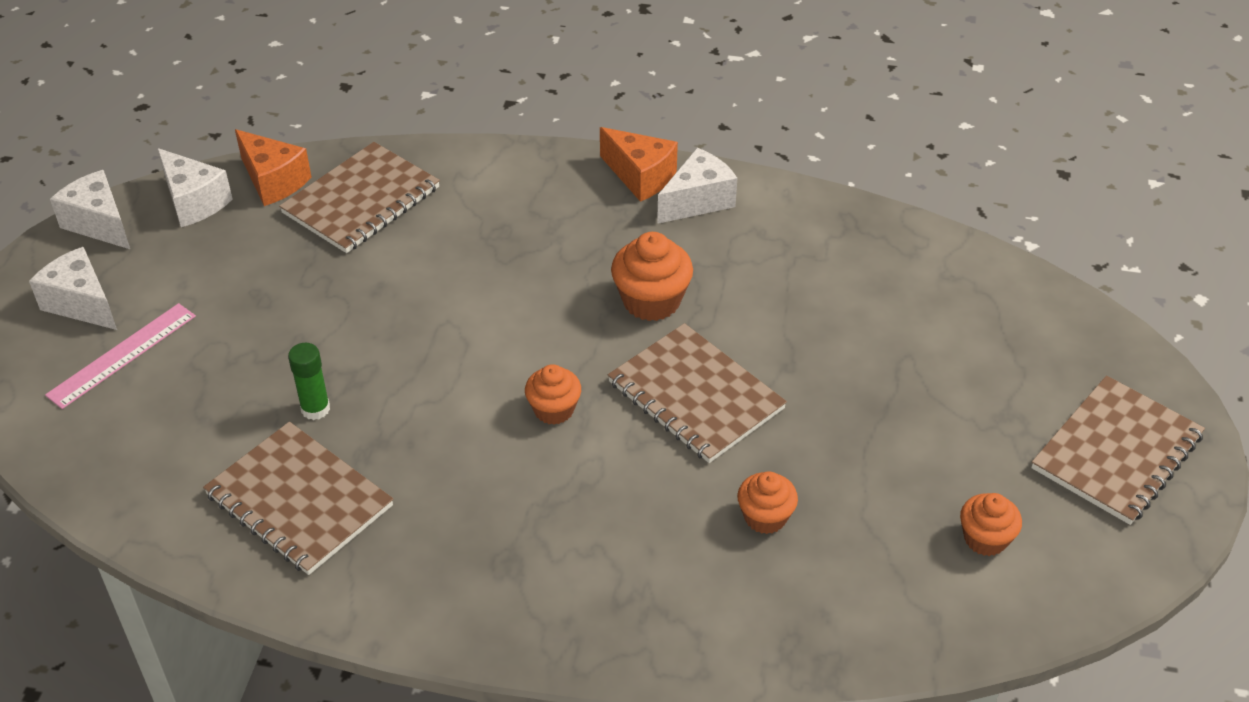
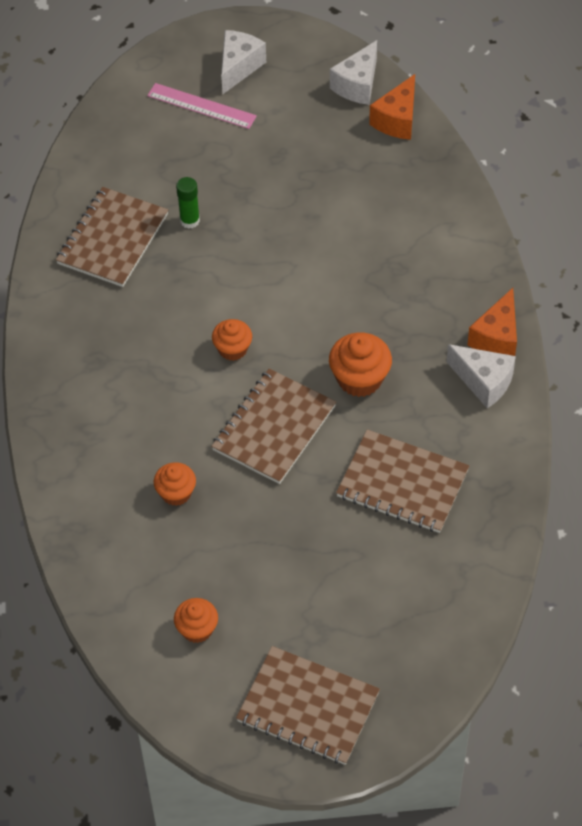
camera: 75 degrees right, 10 degrees up
(99, 223) = (315, 45): white cheese -> none
(361, 200) = (397, 176): brown notebook -> brown notebook (402, 483)

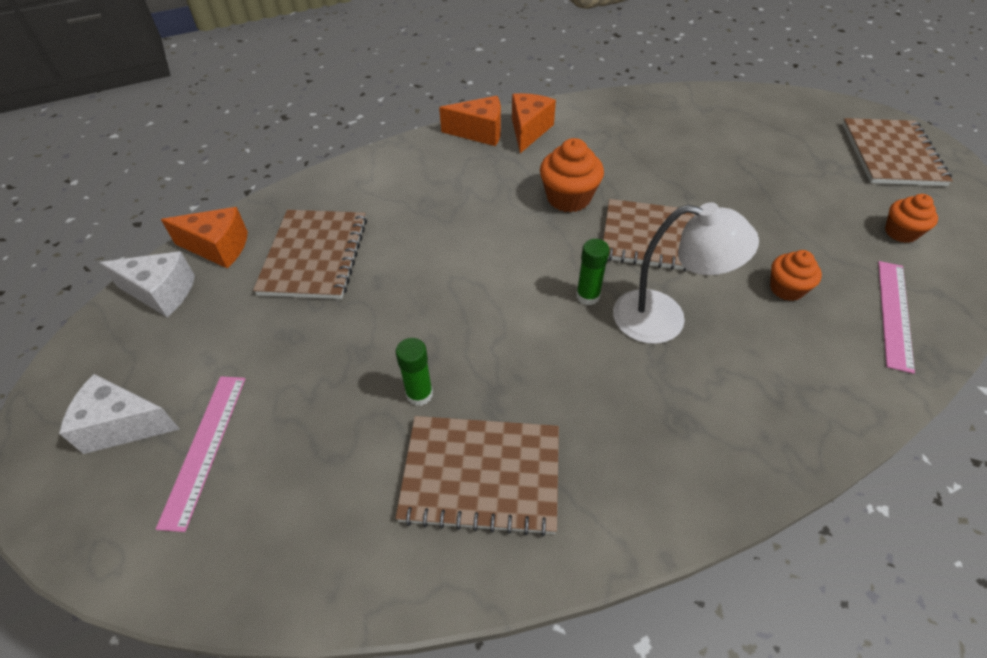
camera: 110 degrees left, 5 degrees down
(115, 556) = (894, 313): none -> pink ruler
(186, 391) = (664, 319): none -> white lamp
(232, 349) = (588, 296): orange cupcake -> green glue stick
(402, 483) = (657, 151): brown notebook -> brown notebook (314, 256)
(483, 382) = (529, 131): white cheese -> orange cheese

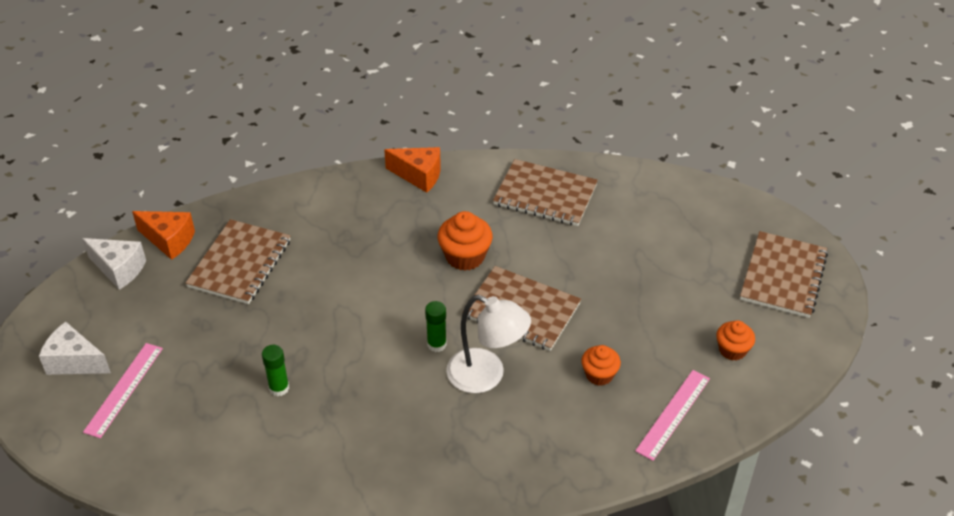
camera: 15 degrees right, 5 degrees down
(481, 475) = (299, 451): brown notebook -> brown notebook (545, 195)
(529, 131) = (463, 183): orange cheese -> none

